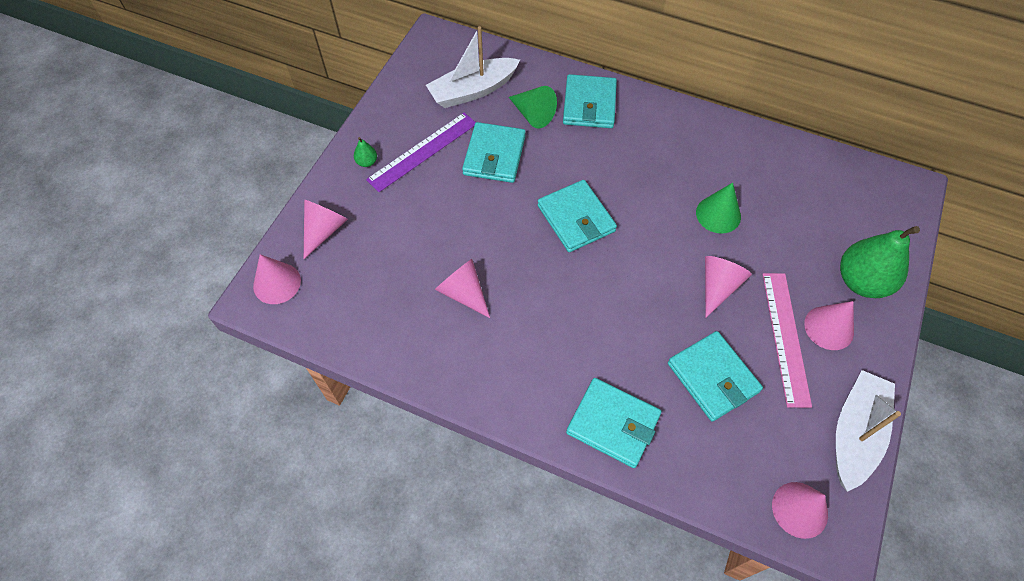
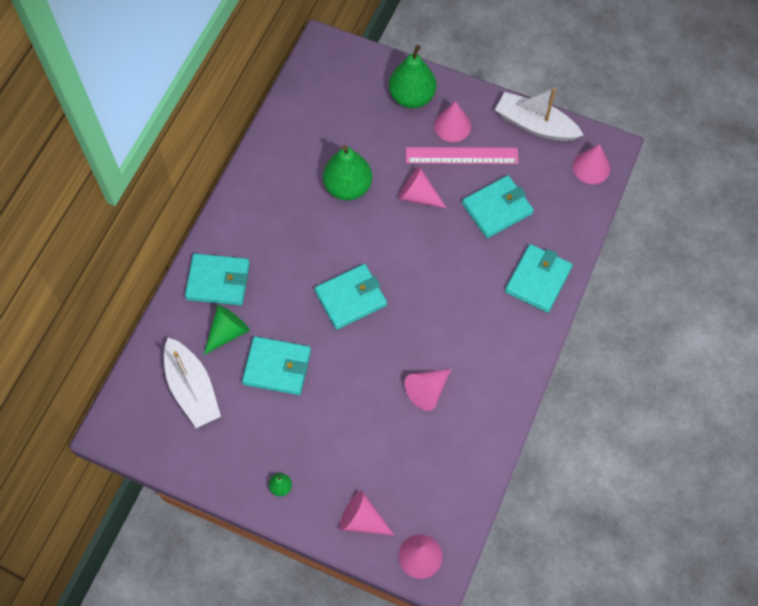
camera: 90 degrees left, 5 degrees up
(423, 151) = (269, 433): purple ruler -> none
(718, 214) = (348, 187): green cone -> green pear

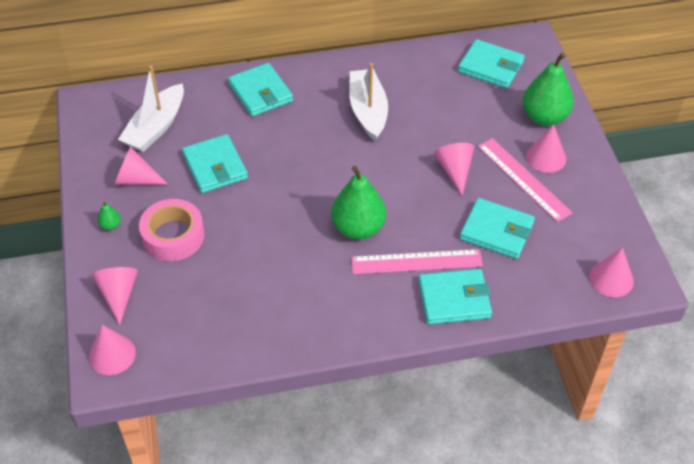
camera: 55 degrees right, 15 degrees down
(227, 332) = (221, 121): green cone -> none
(330, 443) = (173, 236): none -> pink tape
(348, 187) = (417, 122): green pear -> green pear (358, 228)
(351, 298) = (317, 179): turquoise wallet -> turquoise wallet (490, 67)
(427, 391) = (274, 276): pink cone -> pink cone (136, 179)
(486, 282) = (416, 262): none -> pink ruler
(535, 125) = (609, 213): white boat -> white boat (368, 111)

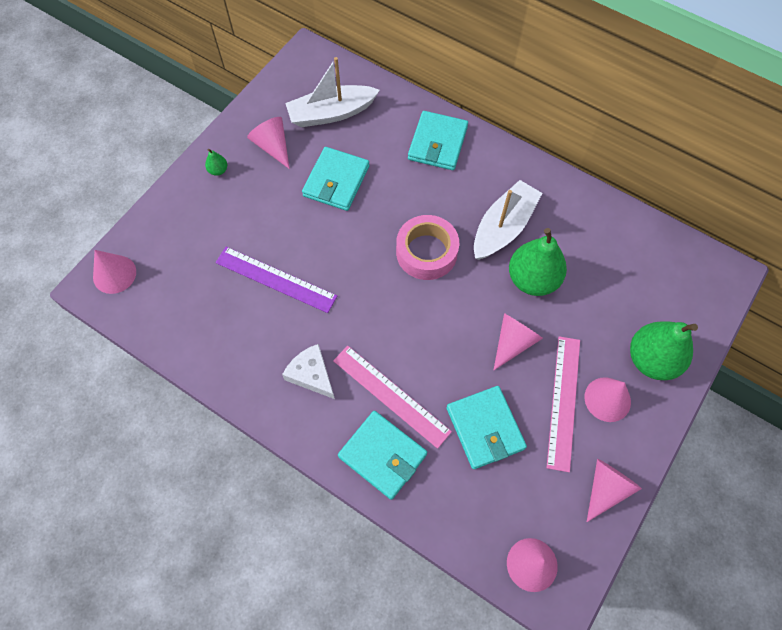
camera: 45 degrees right, 15 degrees up
(118, 295) = (166, 231): pink cone -> pink cone (606, 488)
(173, 236) = (247, 215): pink tape -> pink tape (426, 252)
(248, 259) = (275, 279): none -> purple ruler
(348, 294) = (311, 374): none -> white cheese
(358, 228) = (380, 325): green pear -> green pear (532, 279)
(490, 67) = (658, 271): turquoise wallet -> none

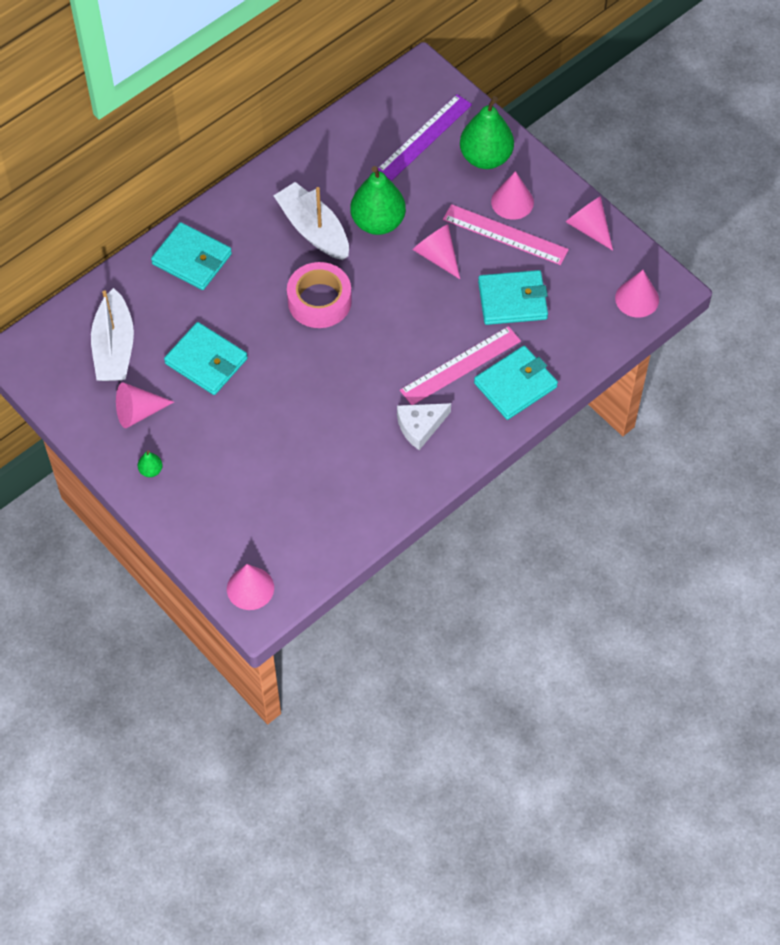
camera: 75 degrees left, 5 degrees down
(275, 279) = (306, 438): purple ruler -> purple ruler (424, 137)

